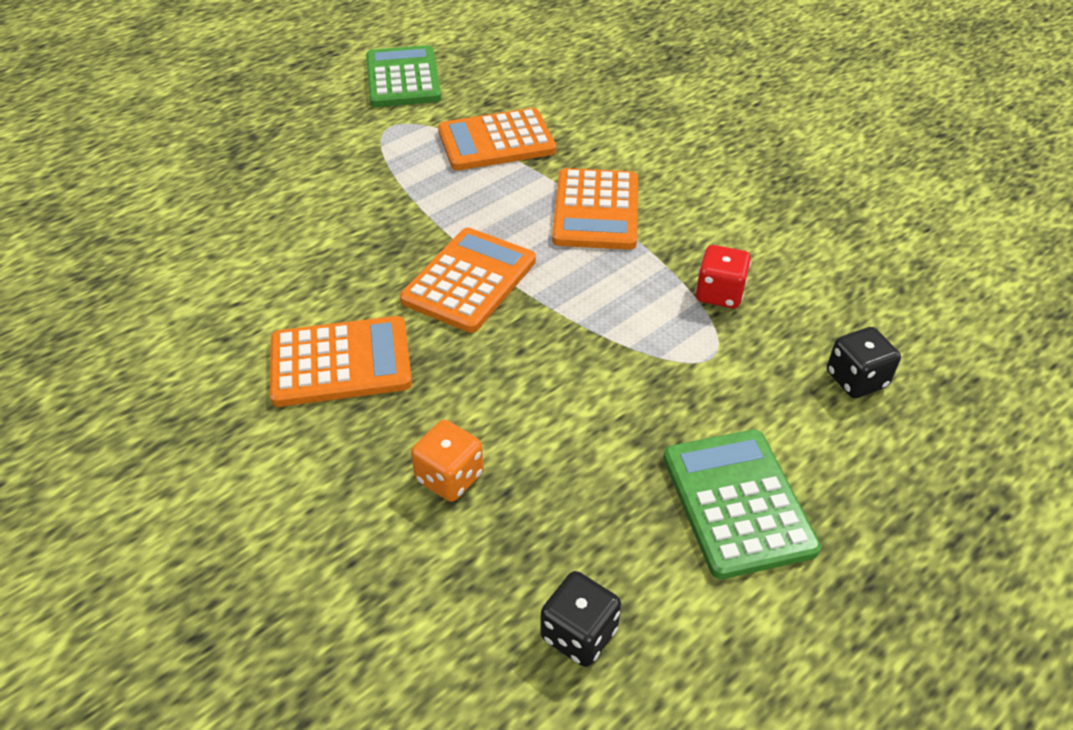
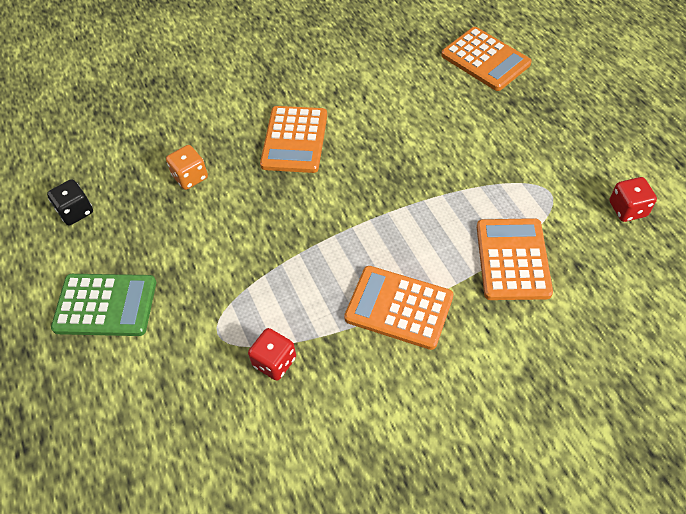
camera: 110 degrees right, 10 degrees up
(403, 78) = (627, 209): green calculator -> red dice
(469, 280) = (344, 212): orange calculator -> orange calculator (485, 59)
(856, 379) = (157, 418): black dice -> none

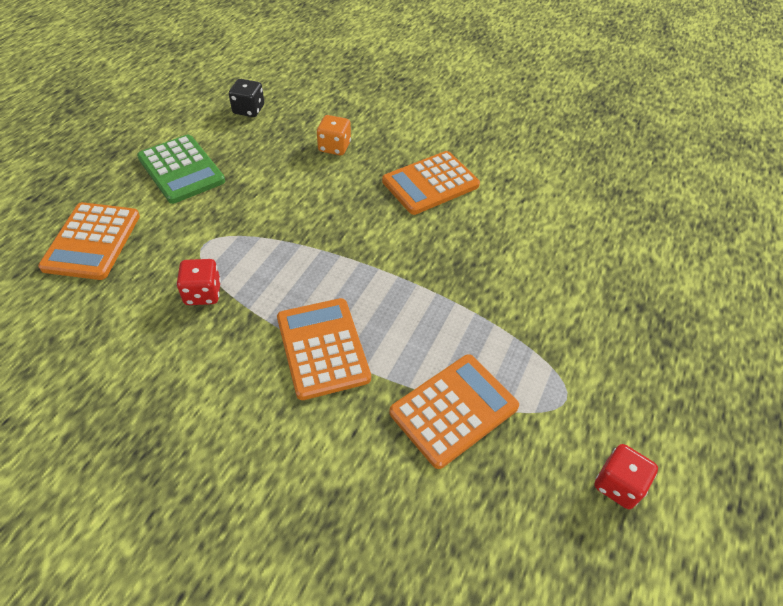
camera: 45 degrees right, 5 degrees down
(485, 59) = (666, 259): orange calculator -> orange calculator (92, 241)

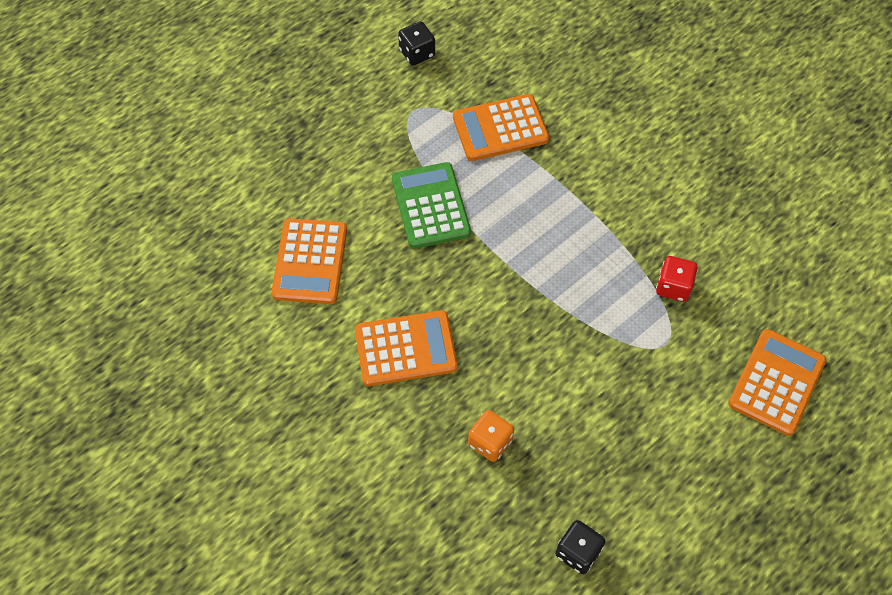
camera: 155 degrees left, 10 degrees up
(181, 169) = (678, 461): green calculator -> green calculator (430, 206)
(322, 348) = (582, 204): orange calculator -> orange calculator (310, 262)
(618, 485) = (417, 53): red dice -> black dice

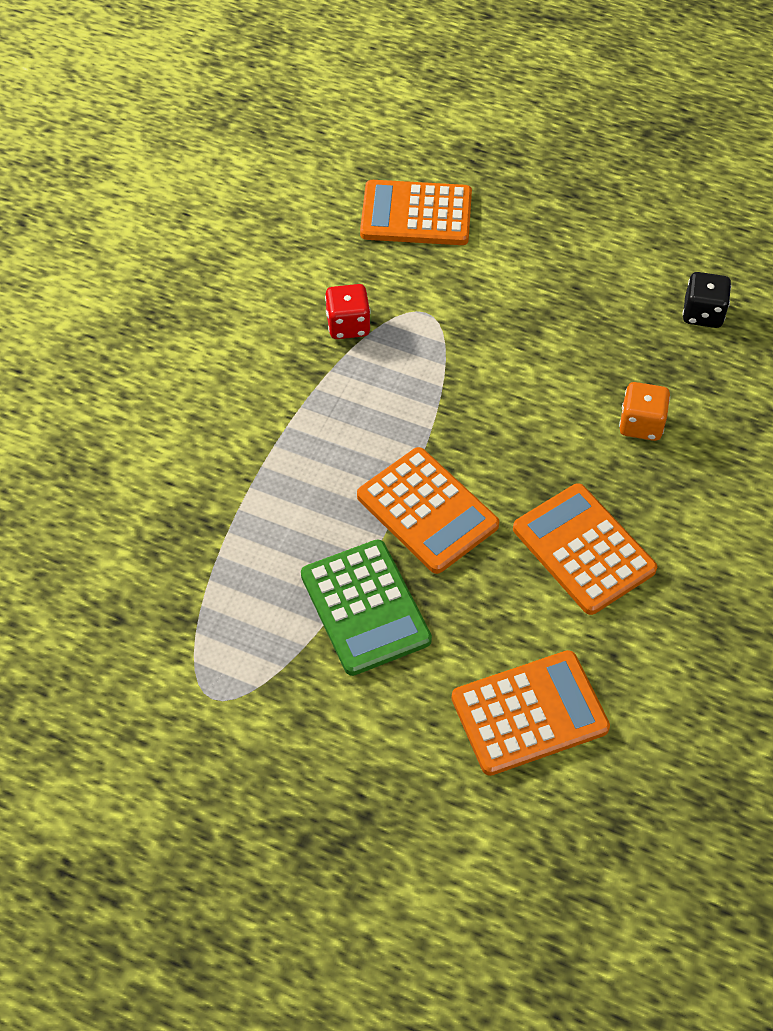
camera: 115 degrees left, 5 degrees down
(417, 53) = (99, 740): black dice -> none
(430, 206) = (365, 607): green calculator -> green calculator turned 75 degrees counterclockwise
(500, 128) = (196, 576): orange calculator -> orange calculator (427, 511)

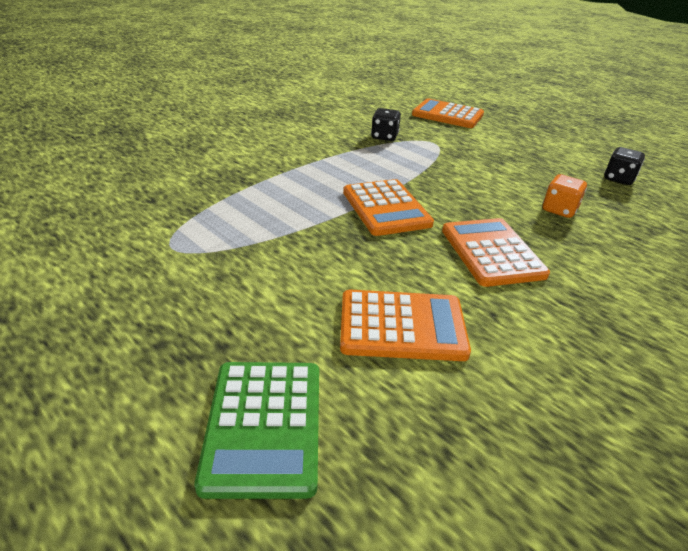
camera: 20 degrees right, 20 degrees down
(348, 325) = (384, 137): red dice -> black dice
(365, 607) = (312, 237): green calculator -> green calculator (264, 426)

